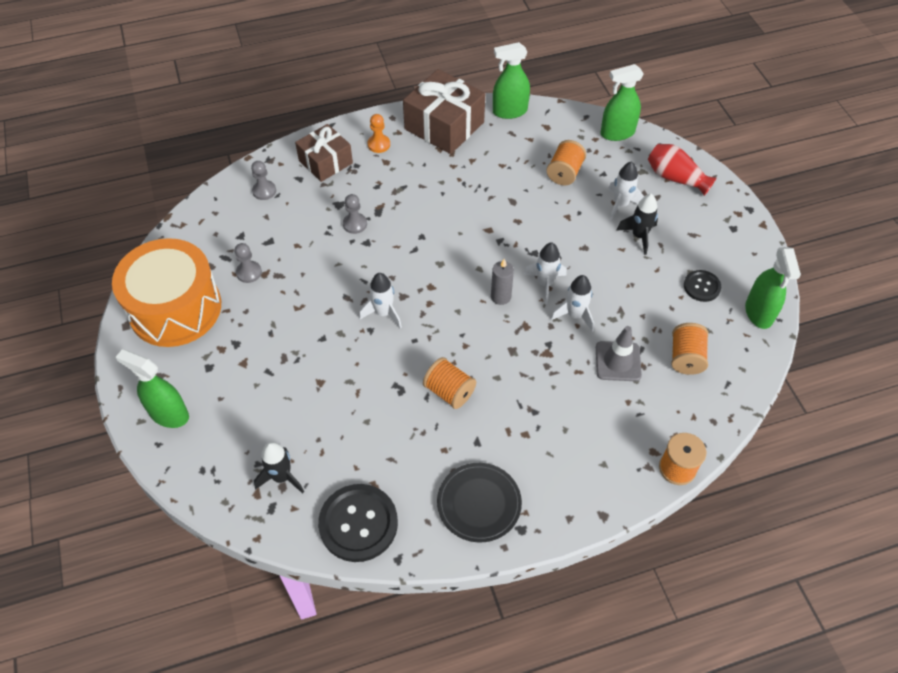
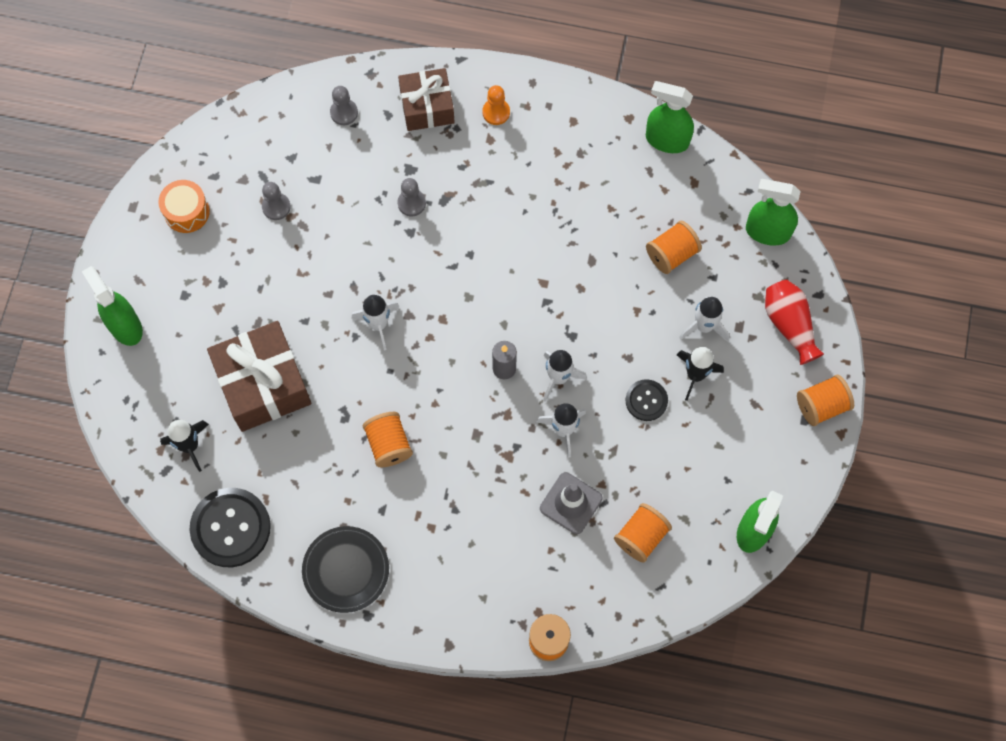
camera: 30 degrees right, 15 degrees up
(175, 308) = (186, 212): orange drum -> orange drum, size x0.45
(444, 126) = (582, 123): brown gift -> brown gift (263, 384)
(701, 286) = (717, 469): black button -> black button (646, 400)
(736, 214) = (821, 405): none -> orange spool

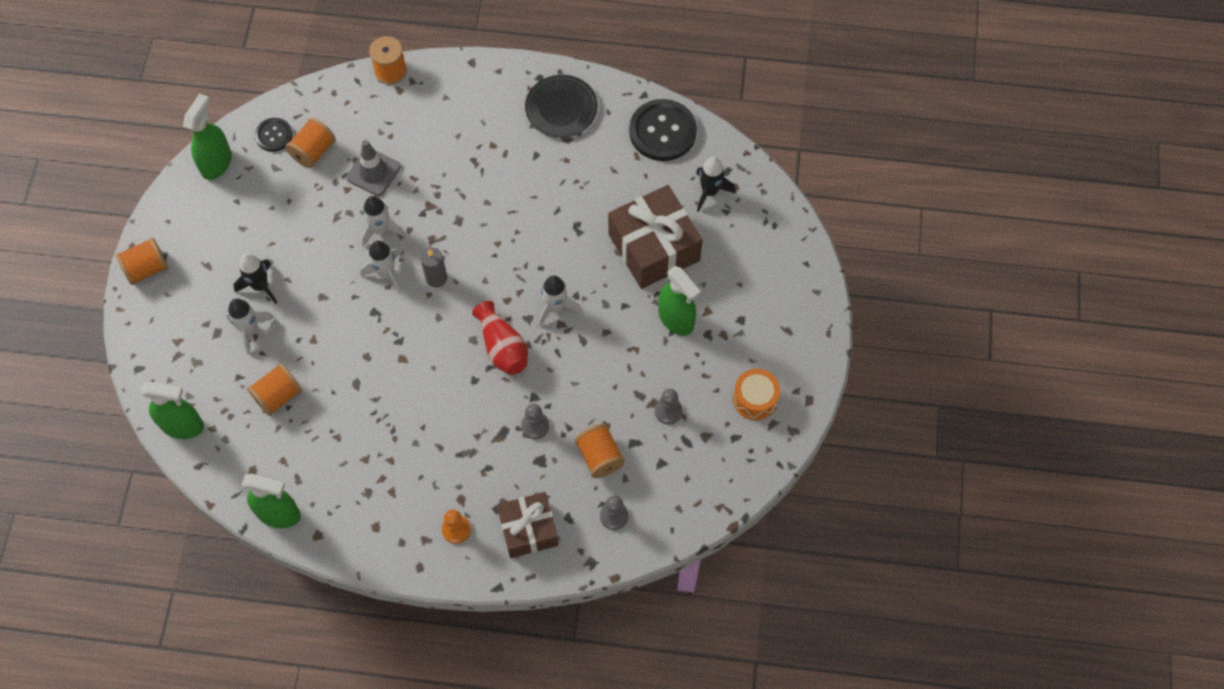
camera: 175 degrees right, 5 degrees down
(125, 326) = (790, 287): green spray bottle -> green spray bottle (676, 319)
(389, 444) = (535, 206): orange spool -> orange spool (599, 456)
(646, 400) = (306, 260): black button -> black button (274, 135)
(789, 325) = (169, 338): red vase -> red vase (502, 347)

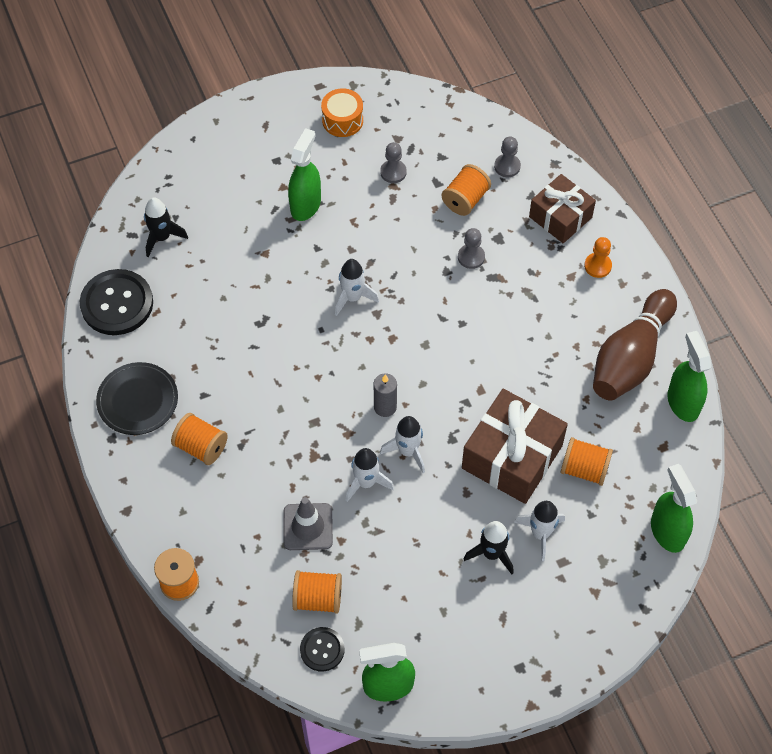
camera: 120 degrees left, 5 degrees down
(147, 268) = (544, 673): orange spool -> orange spool (201, 447)
(349, 498) = (630, 357): none -> brown bowling pin
(502, 347) = (417, 318): red vase -> none
(654, 247) = (245, 253): brown gift -> brown gift (512, 457)

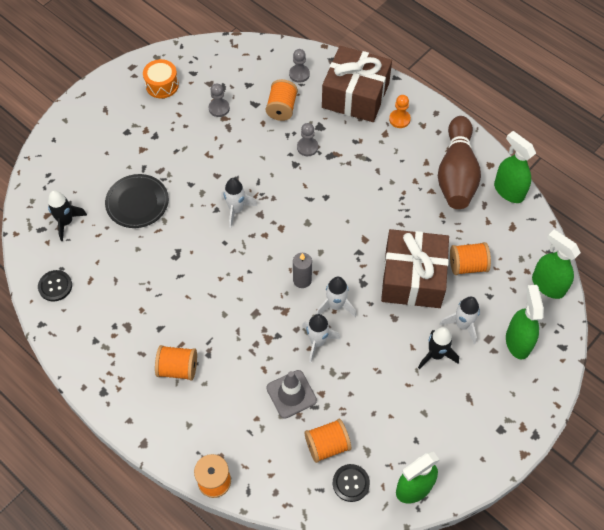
camera: 25 degrees left, 0 degrees up
(117, 304) = (55, 286): black button -> black button, size x0.55
(137, 400) = (109, 354): black plate -> black plate (137, 203)
(306, 205) = (166, 156): green spray bottle -> green spray bottle (518, 342)
(560, 217) = (355, 95): brown gift -> brown gift, size x1.52

